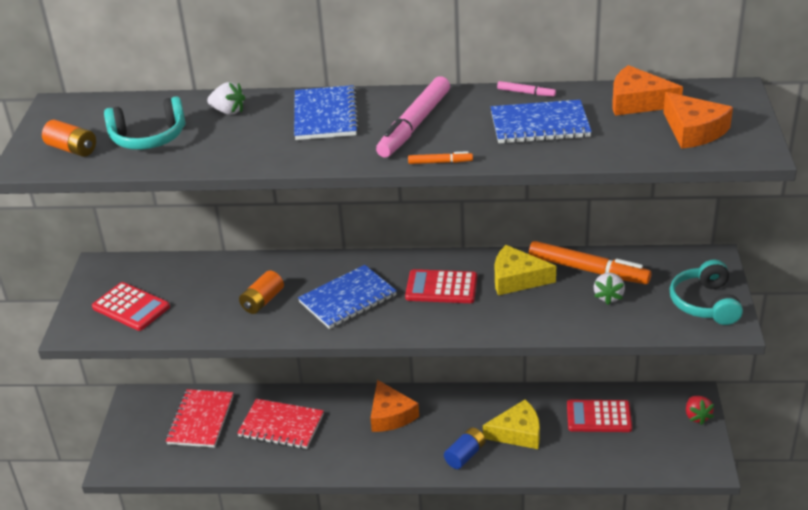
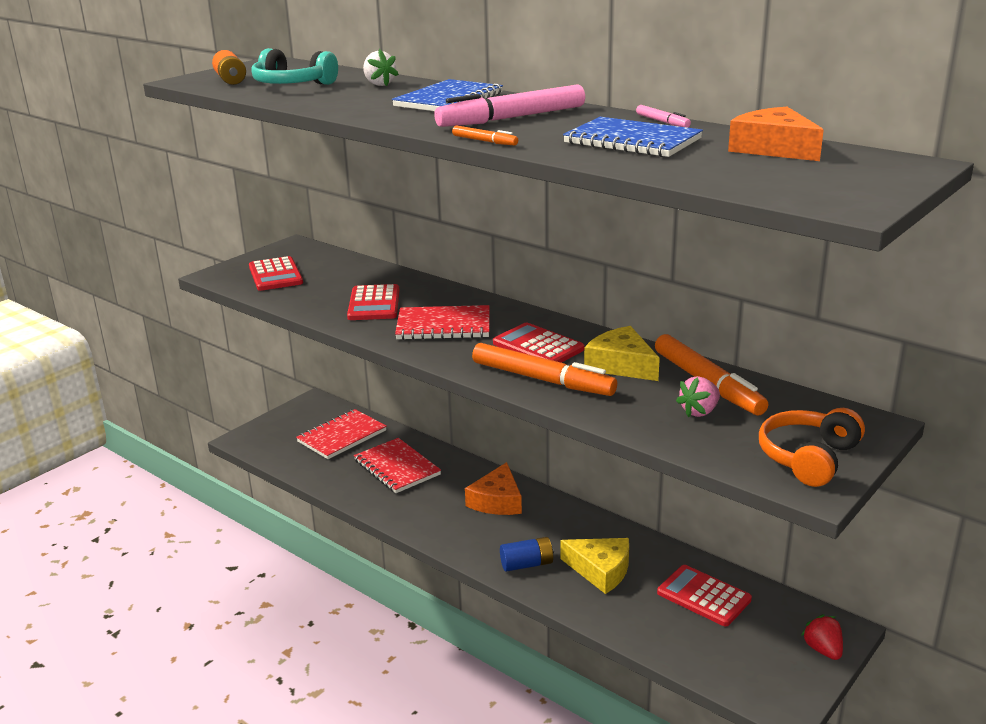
camera: 35 degrees right, 10 degrees down
(262, 301) = (374, 304): orange battery -> red calculator
(348, 299) = (443, 326): blue notebook -> red notebook
(480, 317) = (542, 380): none -> orange marker
(608, 296) = (699, 412): white strawberry -> pink strawberry
(693, 130) = (800, 178): orange cheese -> none
(697, 416) = (823, 650): red strawberry -> red strawberry turned 135 degrees clockwise
(705, 303) = (808, 458): turquoise headphones -> orange headphones

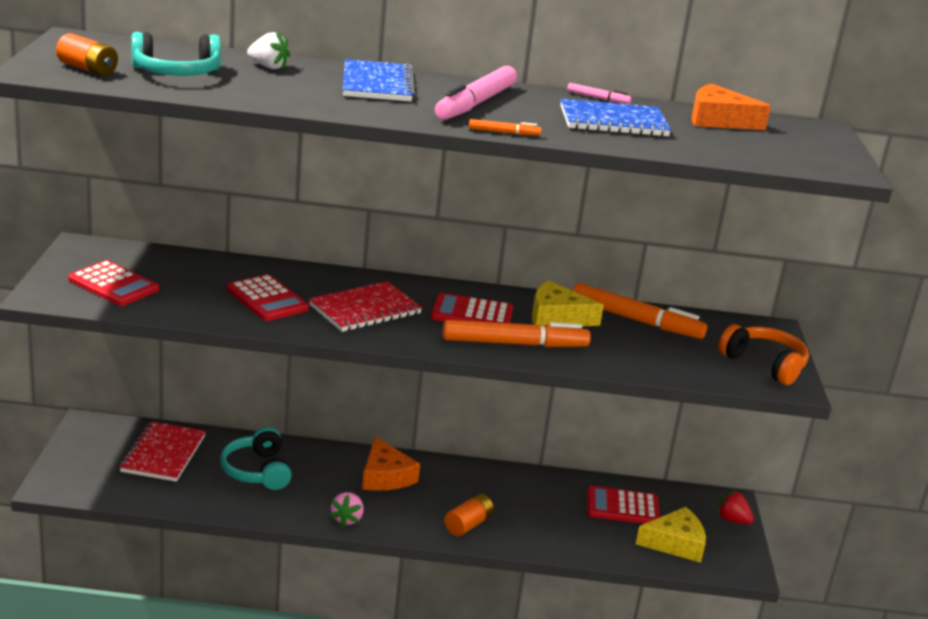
camera: 40 degrees left, 0 degrees up
(397, 467) = (257, 471): red notebook -> turquoise headphones
(527, 564) = (468, 524): blue battery -> orange battery
(600, 570) = (530, 510): yellow cheese -> yellow cheese (675, 543)
(699, 412) = (658, 345): pink strawberry -> pink strawberry (347, 519)
(808, 458) = (764, 364): orange headphones -> orange headphones turned 135 degrees clockwise

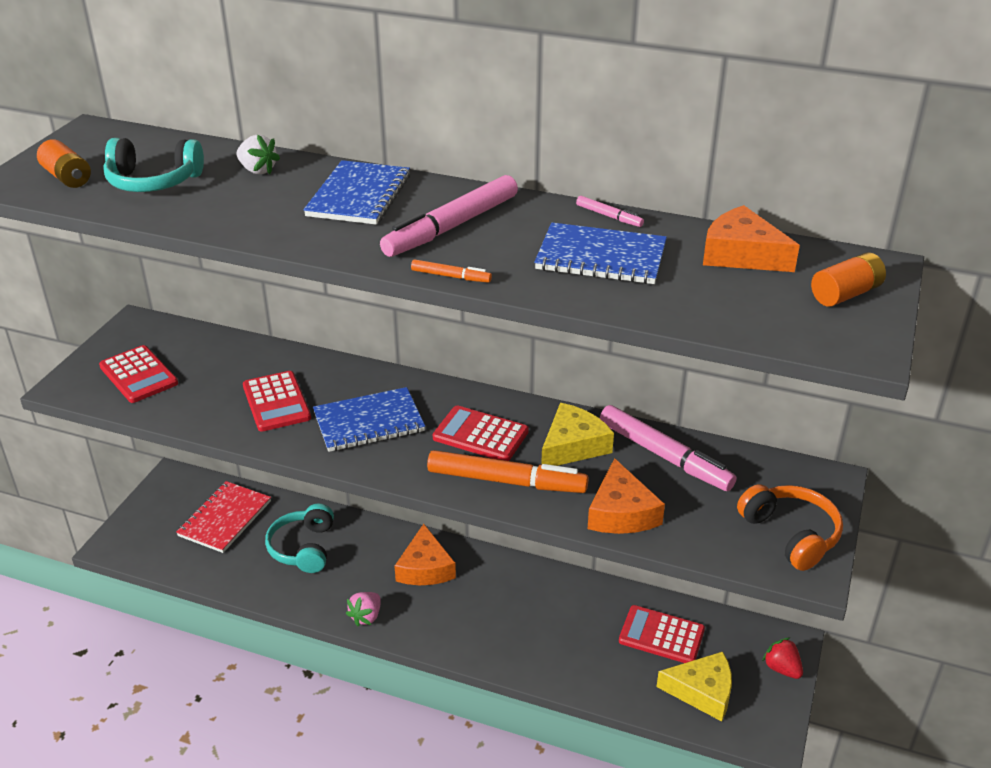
camera: 20 degrees right, 10 degrees up
(365, 310) = (369, 422): red notebook -> blue notebook
(468, 524) = (485, 638): orange battery -> orange battery (845, 294)
(556, 317) = (573, 446): yellow cheese -> yellow cheese turned 105 degrees clockwise
(623, 359) = (621, 512): none -> orange cheese
(636, 320) = (664, 456): orange marker -> pink marker

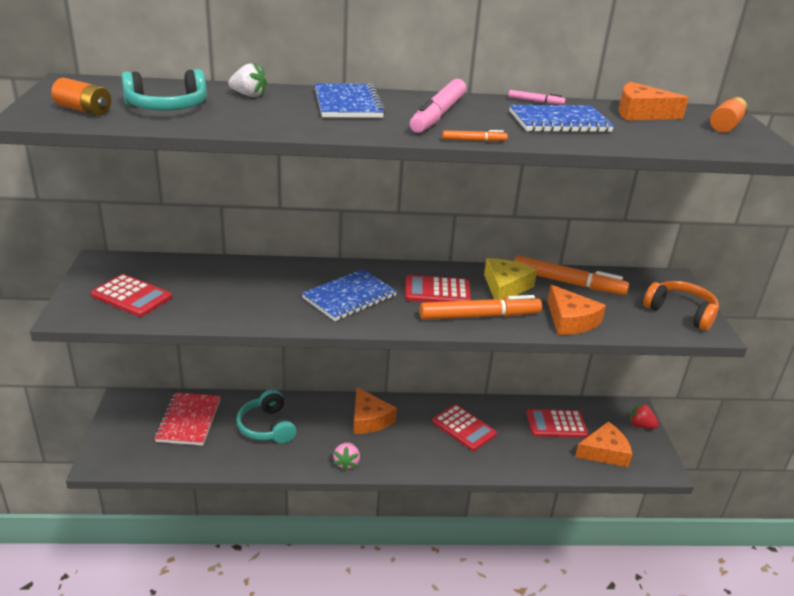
camera: 25 degrees left, 5 degrees down
(276, 402) = (266, 296): red calculator -> red calculator (464, 428)
(664, 456) = (568, 283): pink marker -> orange marker
(702, 691) = (604, 452): yellow cheese -> orange cheese

